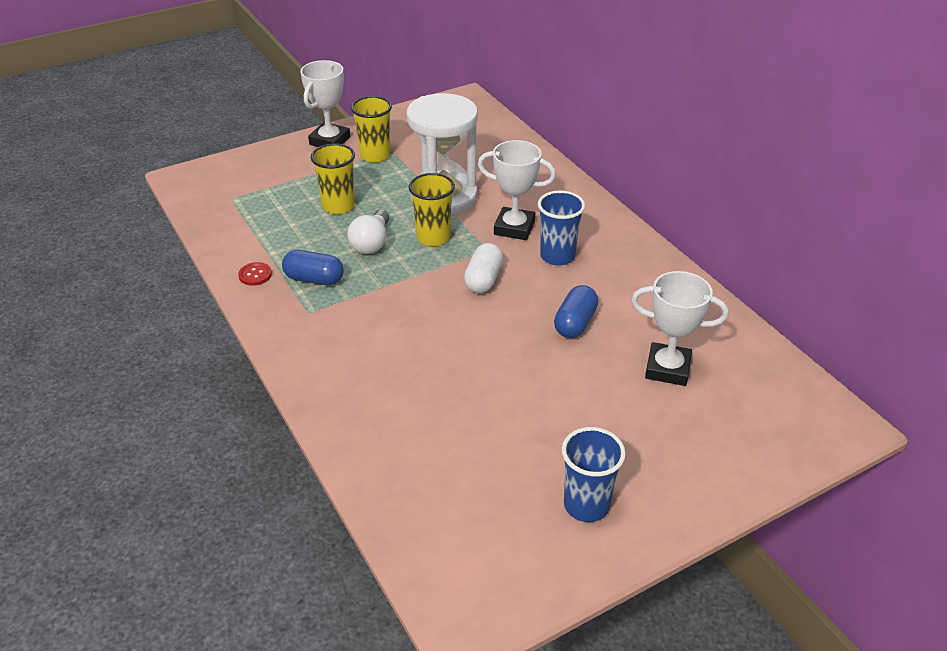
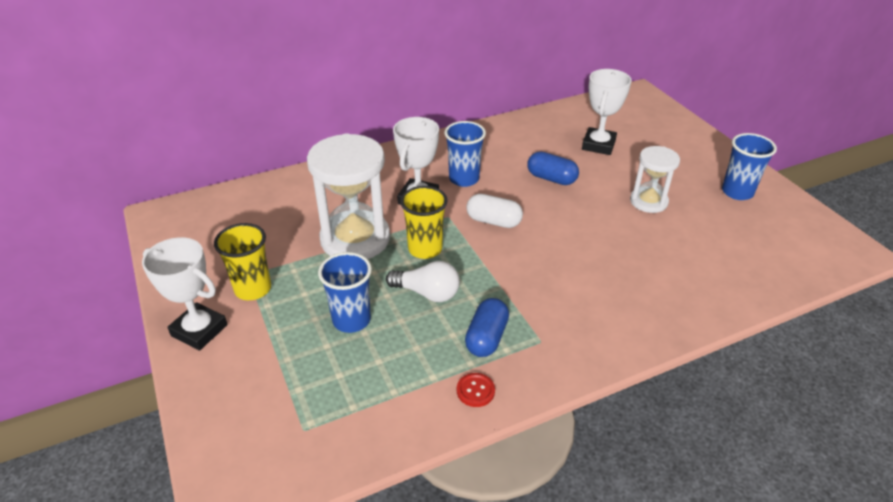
camera: 85 degrees left, 0 degrees up
(338, 206) = (351, 320): yellow cup -> blue cup
(544, 407) = (648, 201): none -> white hourglass

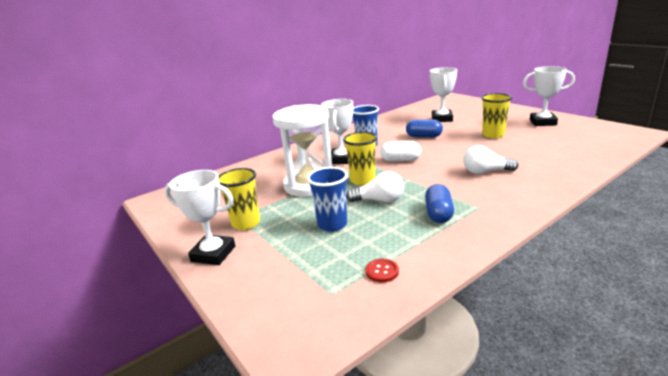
camera: 10 degrees left, 15 degrees down
(475, 391) = (452, 242): red button -> red button (382, 271)
(591, 276) = (486, 172): none -> white light bulb
(648, 201) = (493, 135): white hourglass -> yellow cup
(737, 192) = (542, 122): blue cup -> white trophy

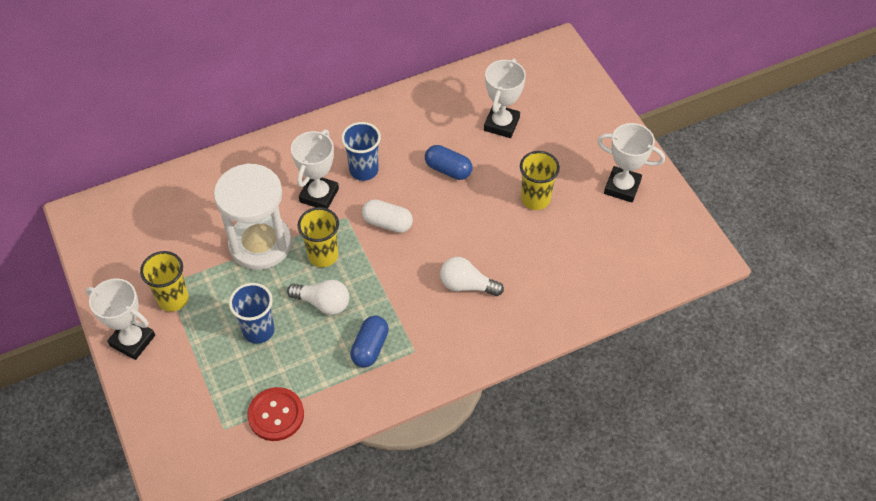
camera: 10 degrees right, 30 degrees up
(382, 271) = (276, 415): red button -> red button, size x1.83

